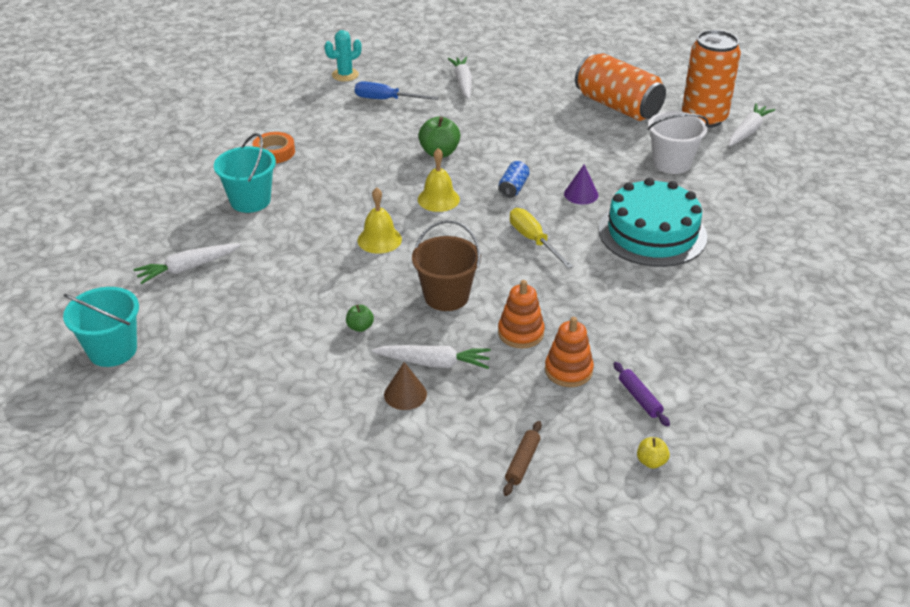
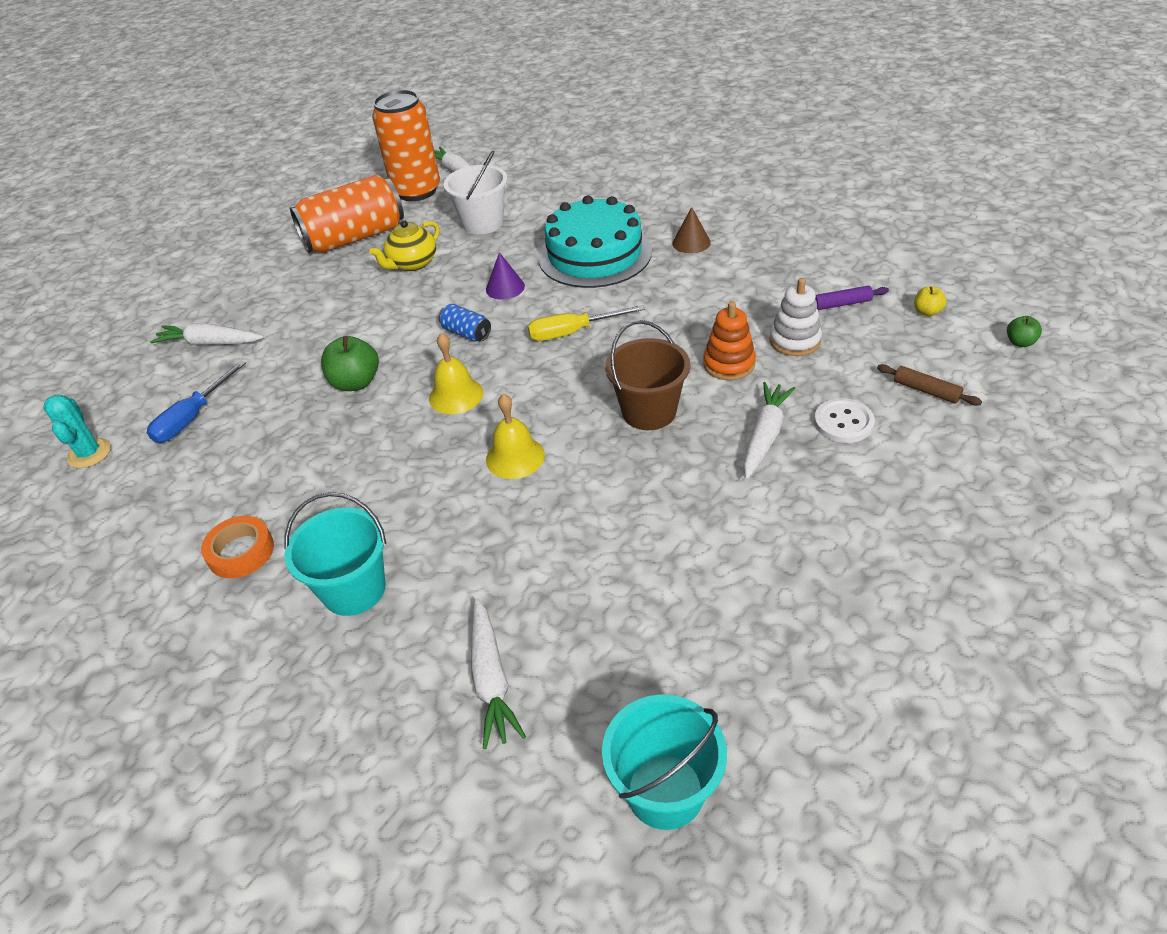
camera: 70 degrees left, 5 degrees up
(360, 327) = (685, 492): green apple -> green apple (1020, 342)
(405, 394) = (814, 465): brown cone -> brown cone (691, 242)
(462, 409) = (843, 422): none -> white button
(568, 370) = (794, 341): orange stacking toy -> white stacking toy
(594, 142) = (412, 263): none -> yellow teapot

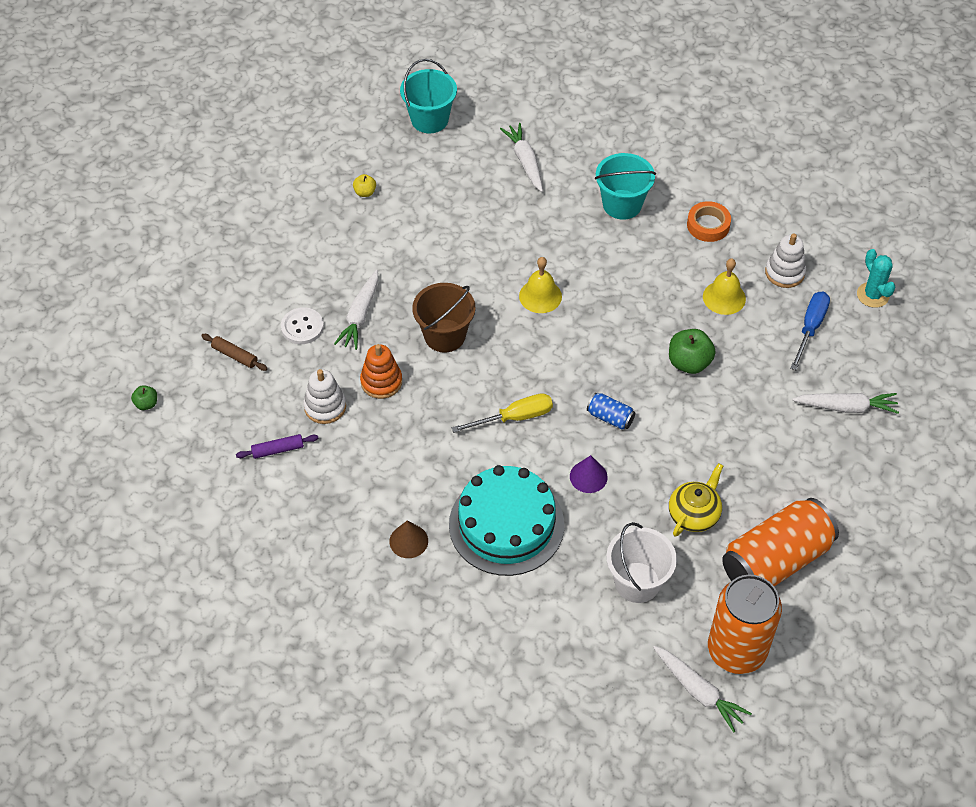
camera: 170 degrees right, 10 degrees up
(178, 482) = (784, 272): none -> white stacking toy
(456, 395) = (600, 350): yellow bell -> yellow bell (724, 297)
(927, 312) = (208, 439): yellow apple -> yellow apple (365, 192)

